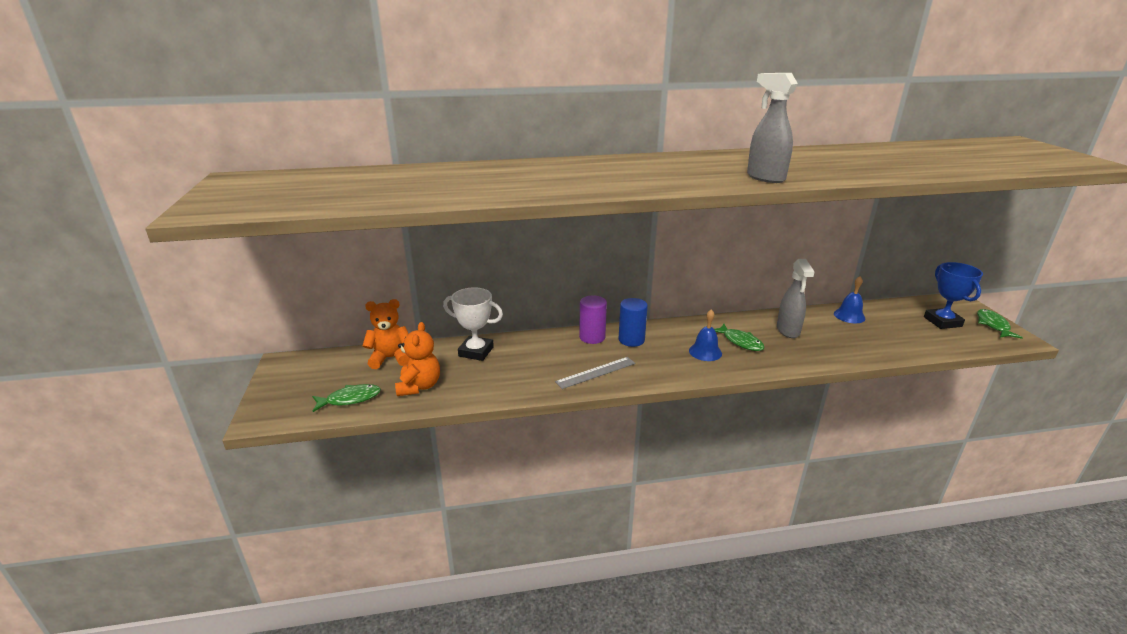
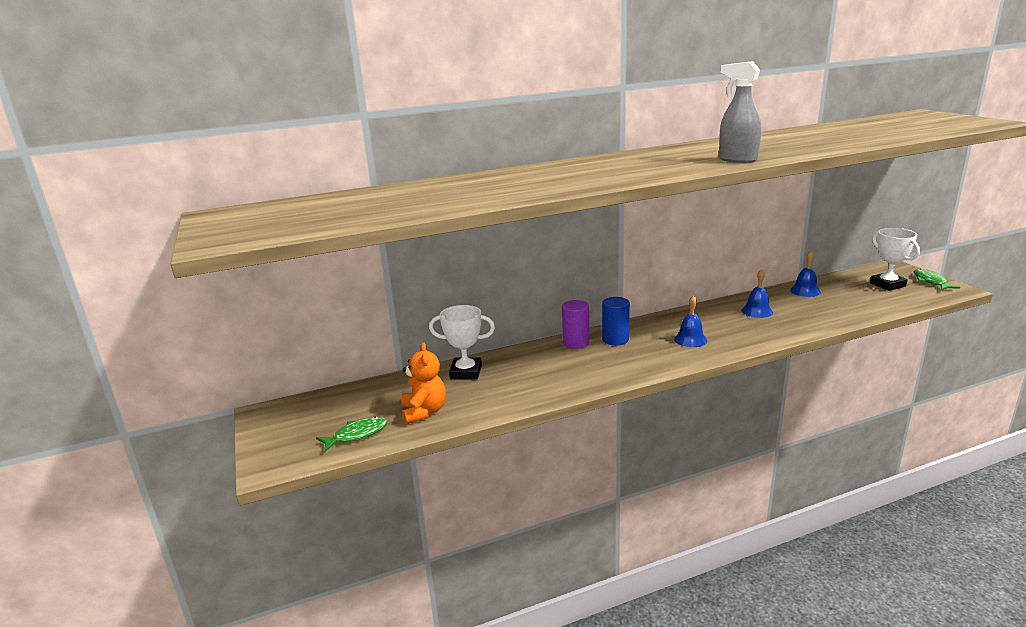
camera: 10 degrees left, 5 degrees down
(390, 358) = (379, 391): orange teddy bear -> none
(596, 372) = (596, 372): grey ruler -> none
(740, 342) = (718, 326): green fish -> none
(788, 331) = (757, 311): grey spray bottle -> blue bell
(942, 322) = (887, 285): blue trophy -> white trophy

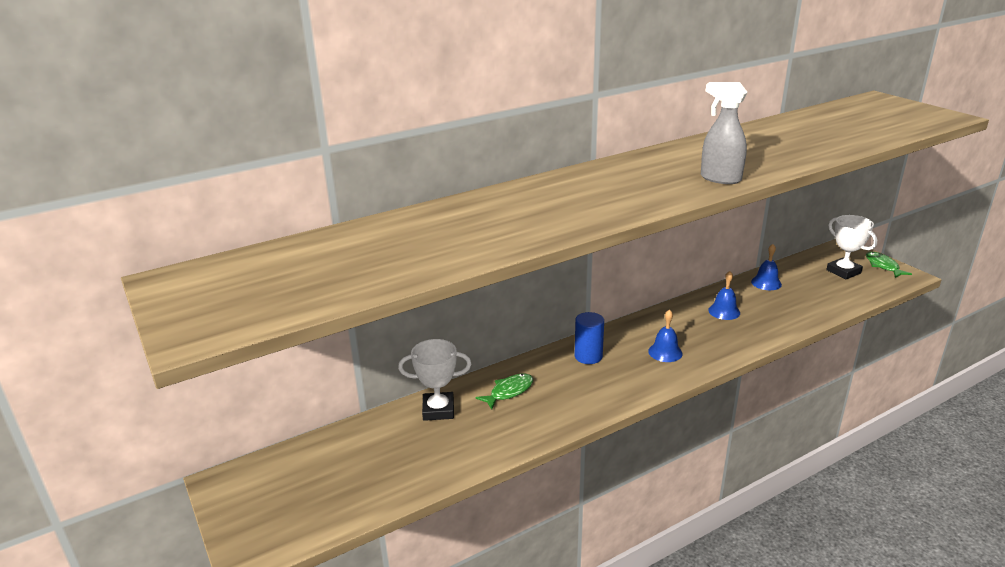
camera: 10 degrees left, 5 degrees up
(357, 435) = (338, 503): green fish -> green fish (509, 391)
(424, 412) = (406, 466): orange teddy bear -> none
(576, 343) = (548, 363): purple cylinder -> none

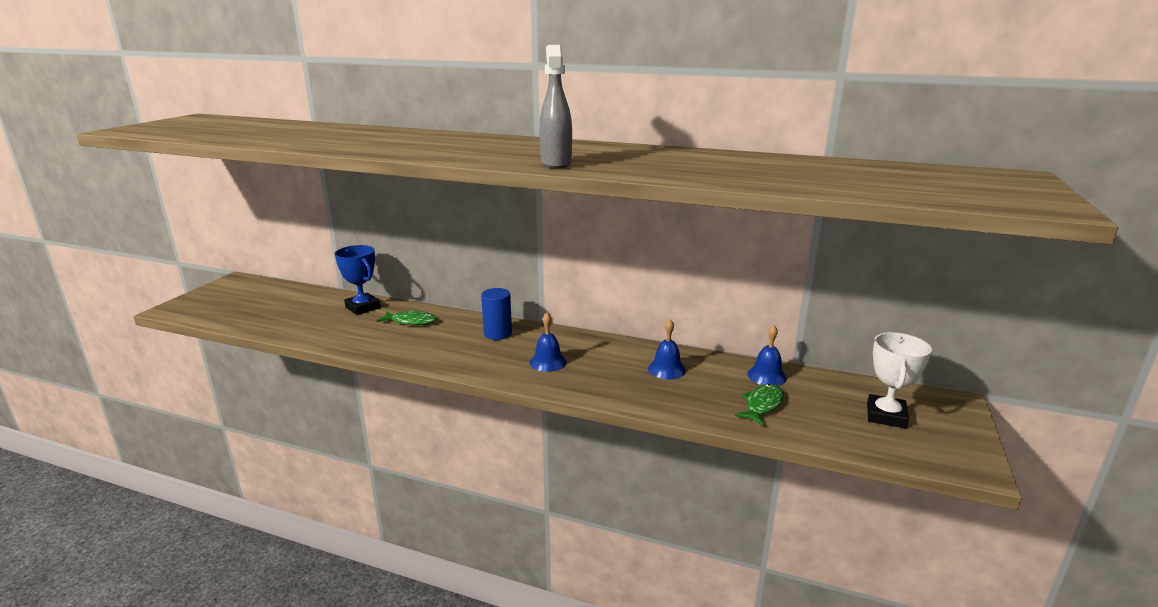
camera: 50 degrees right, 5 degrees down
(438, 410) = (363, 307): white trophy -> blue trophy
(883, 266) = (959, 440): green fish -> green fish (762, 405)

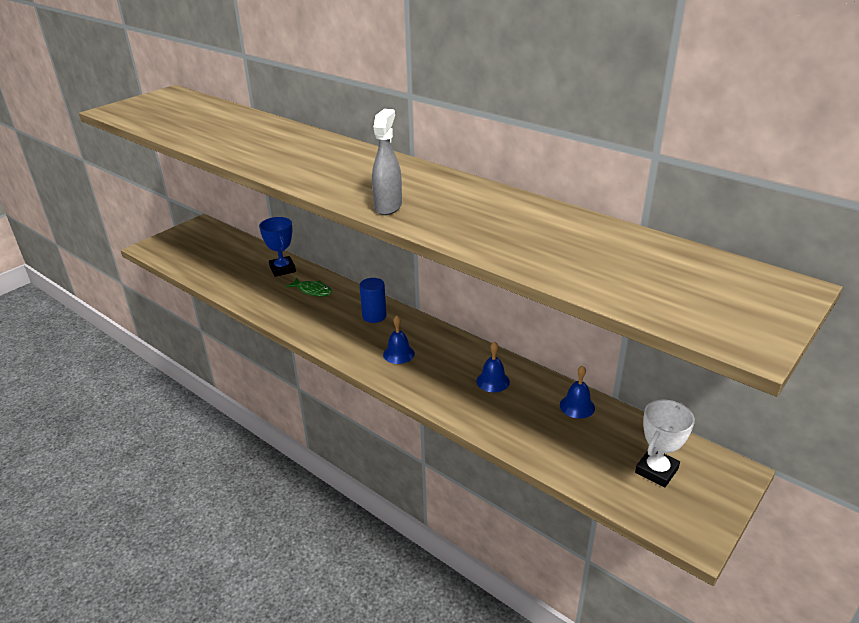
camera: 20 degrees right, 10 degrees up
(762, 405) = (551, 435): green fish -> none

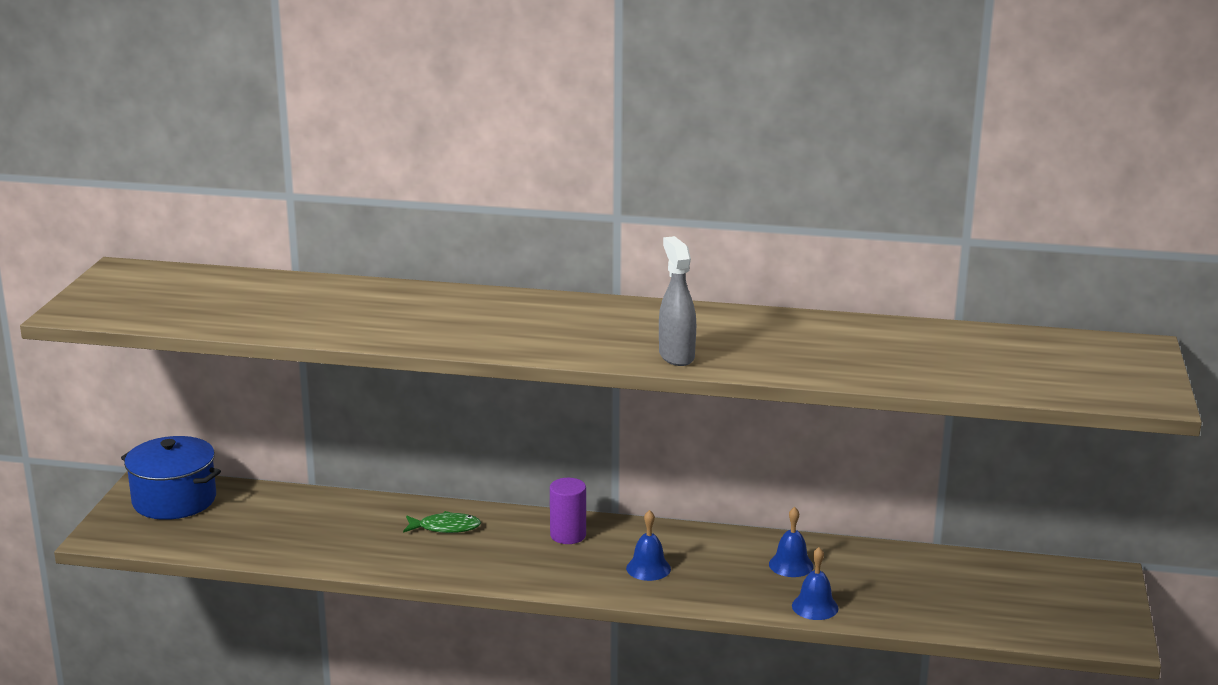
camera: 30 degrees left, 10 degrees down
(201, 236) = (174, 500): none -> blue pot
(282, 269) = (366, 512): blue trophy -> none
(374, 316) = (568, 535): blue cylinder -> purple cylinder
(577, 406) = (906, 563): blue bell -> blue bell (815, 607)
(656, 471) = (1037, 597): white trophy -> none

